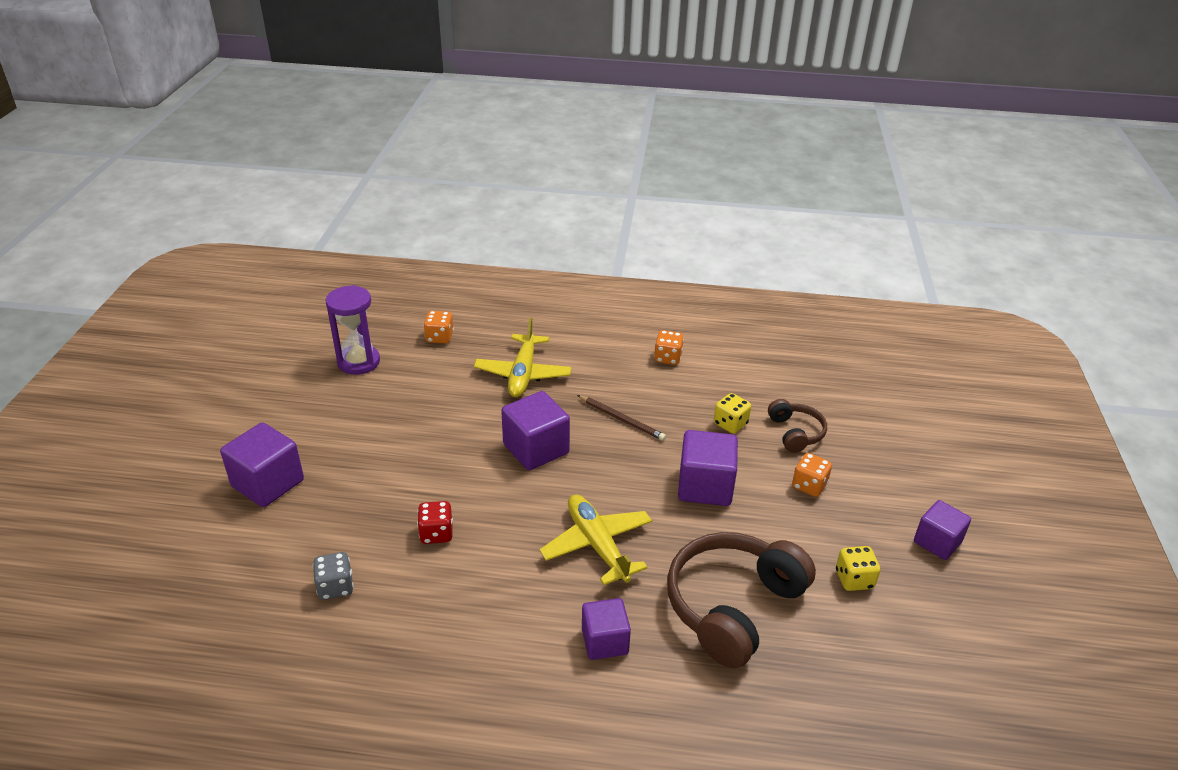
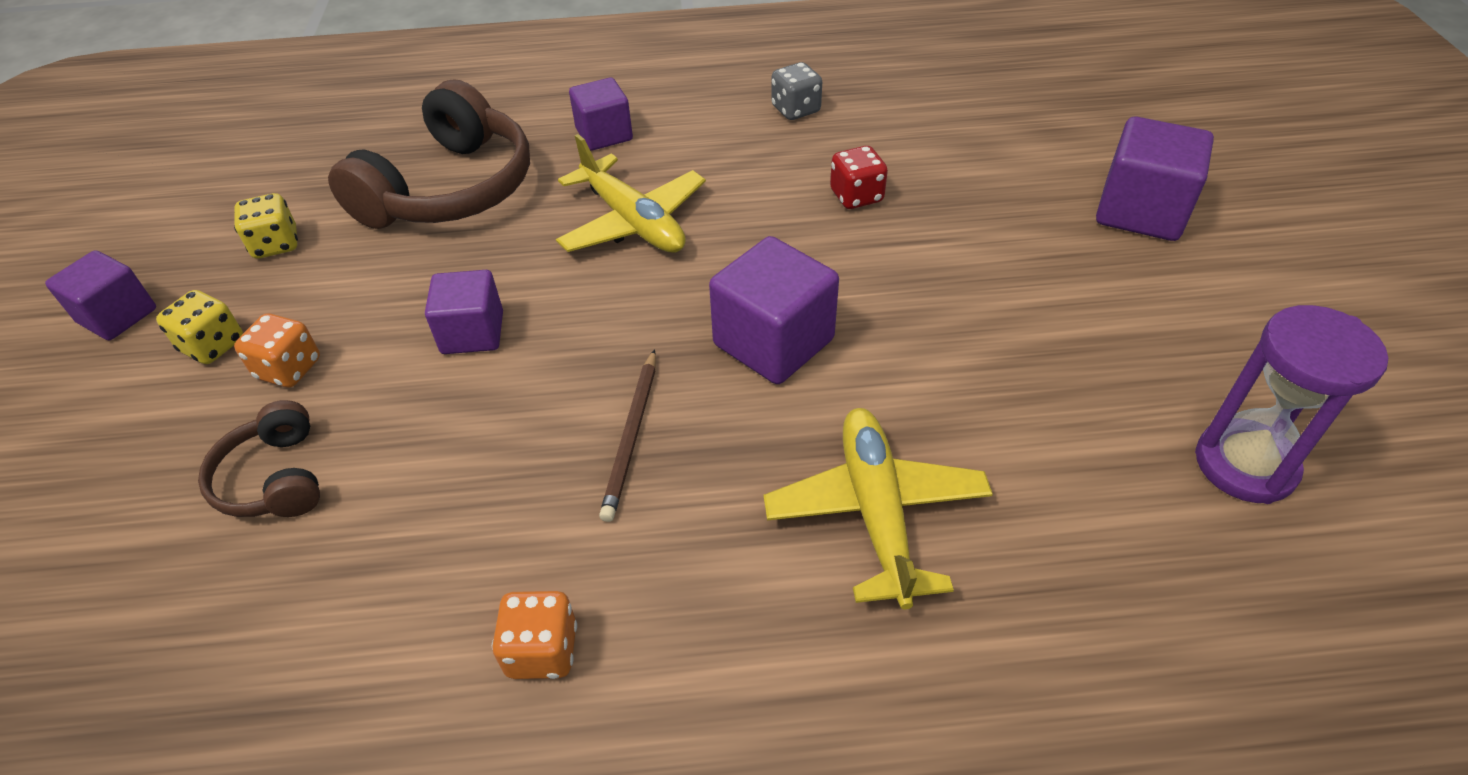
camera: 170 degrees right, 10 degrees up
(335, 587) = (935, 126): grey dice -> grey dice (795, 110)
(439, 337) = (1137, 587): orange dice -> none
(621, 419) = (632, 436): brown pencil -> brown pencil turned 105 degrees counterclockwise
(705, 486) = (472, 333): purple cube -> purple cube, size x0.66
(730, 424) = (408, 472): yellow dice -> yellow dice (213, 345)

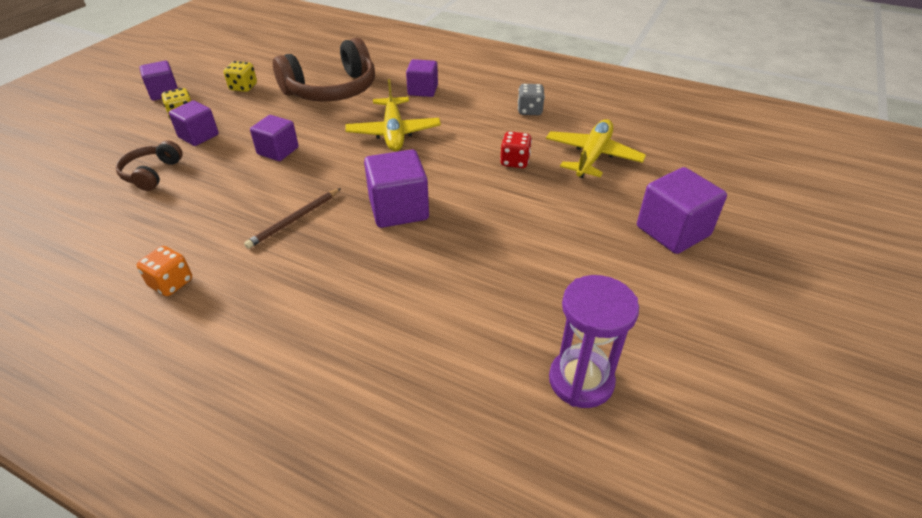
camera: 30 degrees right, 5 degrees down
(289, 369) = (198, 136): orange dice -> purple cube
(875, 512) = (361, 302): yellow plane -> yellow plane (592, 156)

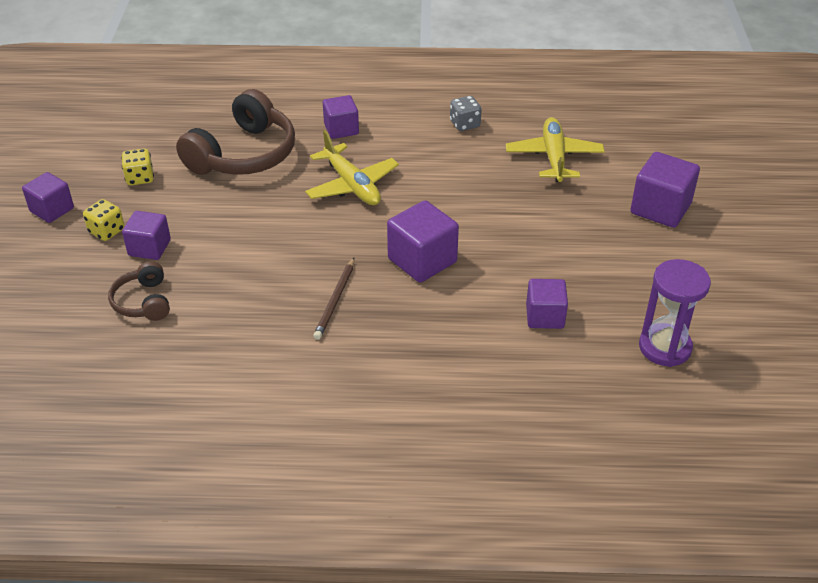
camera: 25 degrees left, 0 degrees up
(171, 283) = (278, 392): orange dice -> none
(278, 151) = (252, 239): purple cube -> purple cube (545, 316)
(515, 161) = (490, 183): red dice -> none

